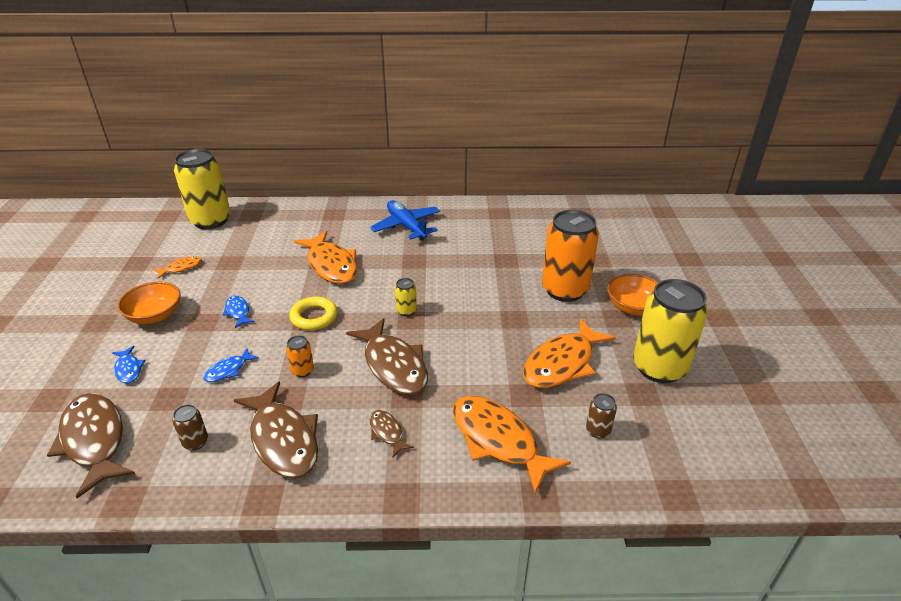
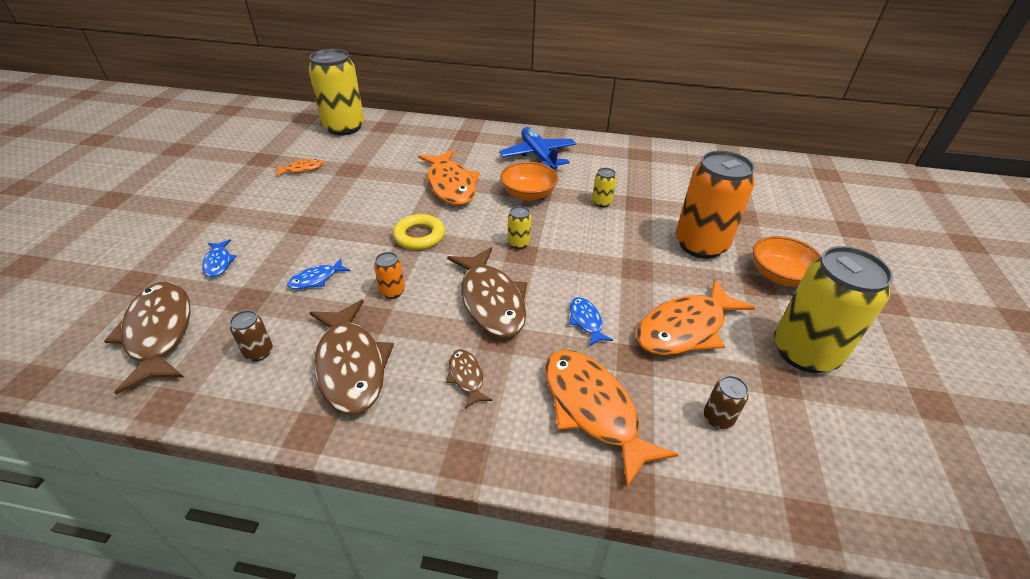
camera: 10 degrees right, 5 degrees up
(155, 315) = (262, 212): orange bowl -> orange bowl (528, 194)
(238, 312) = (344, 220): blue fish -> blue fish (586, 321)
(473, 263) = (601, 202): none -> yellow can

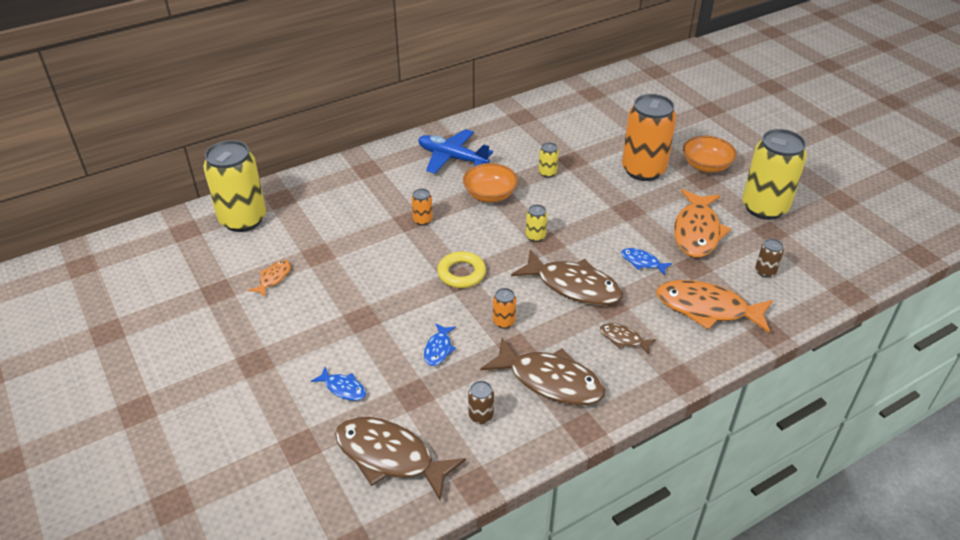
camera: 40 degrees left, 0 degrees up
(451, 185) = (422, 220): orange fish -> orange can

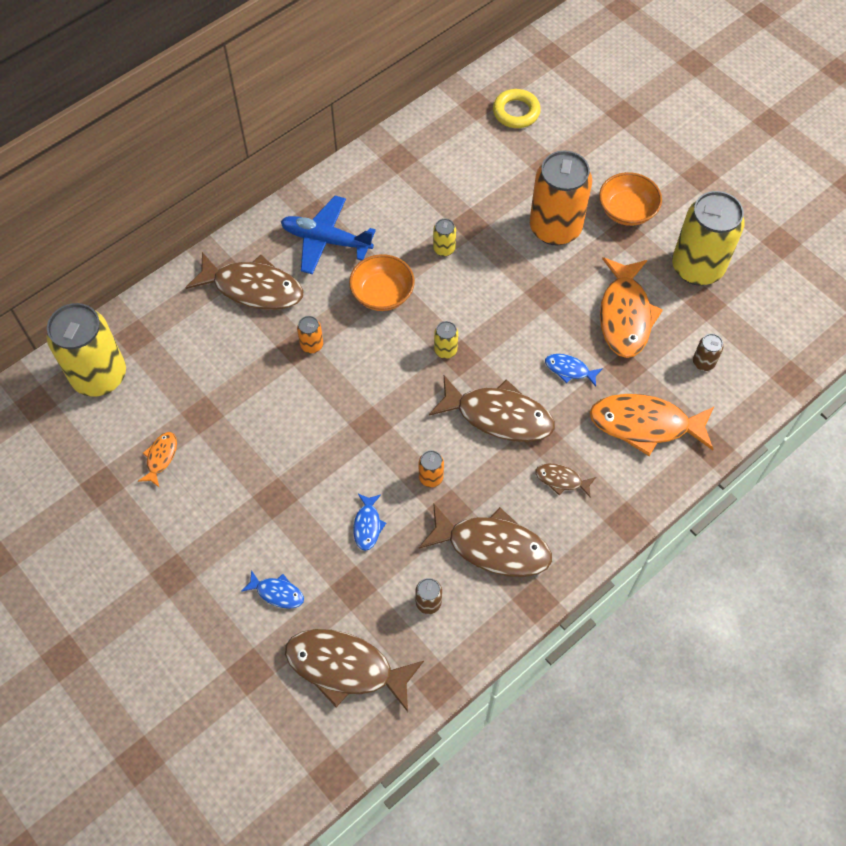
camera: 10 degrees left, 20 degrees up
(385, 180) = (253, 288): none -> brown fish
(461, 273) = (372, 417): yellow ring -> yellow ring (516, 112)

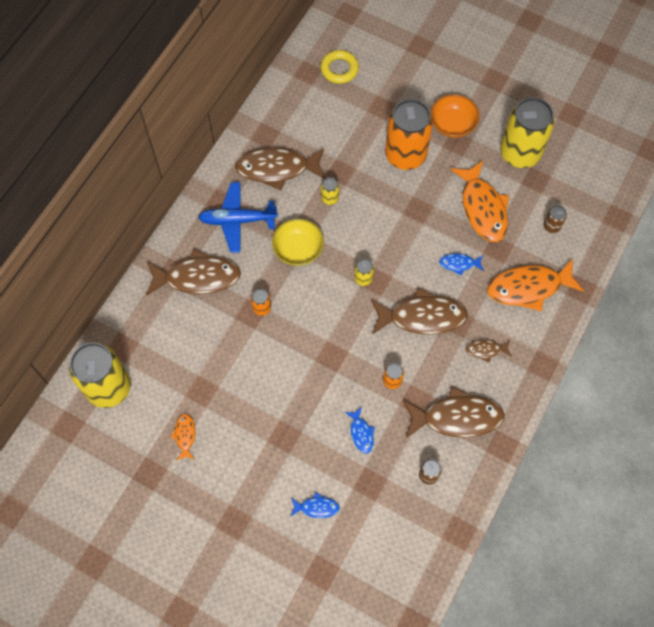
camera: 20 degrees left, 5 degrees up
(345, 668) = (389, 544): brown fish -> brown fish (277, 169)
(382, 294) = (298, 249): orange bowl -> yellow bowl

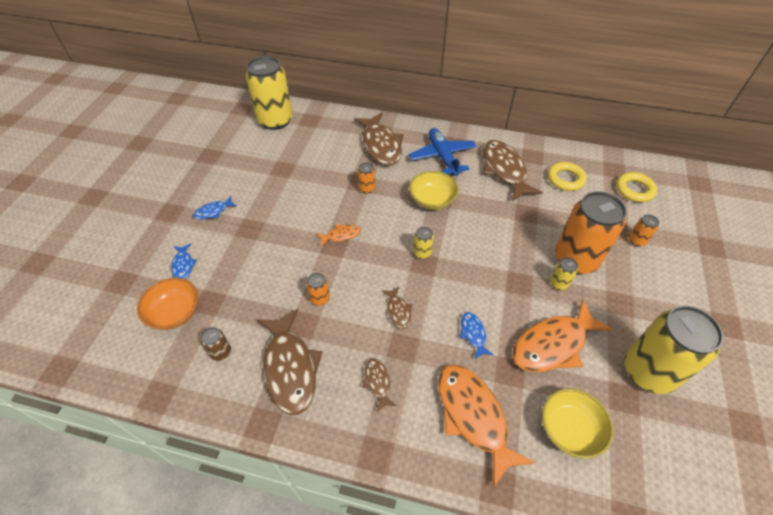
camera: 75 degrees right, 15 degrees down
(185, 435) = (242, 168): orange fish -> orange fish (341, 235)
(307, 120) = (565, 179): none -> yellow ring
(329, 198) = (494, 211): yellow can -> yellow can (559, 283)
(361, 433) = (260, 284): blue fish -> blue fish (213, 211)
(398, 98) = (637, 241): none -> orange can
(422, 316) = (398, 311): brown fish -> brown fish, size x0.47
(452, 124) = (639, 294): orange bowl -> orange bowl (175, 313)
(551, 226) = (569, 429): brown can -> yellow bowl

